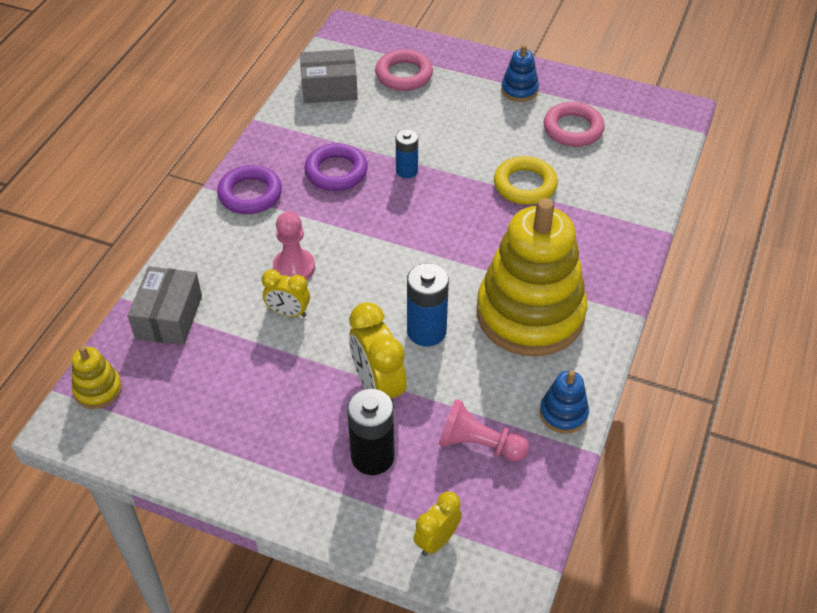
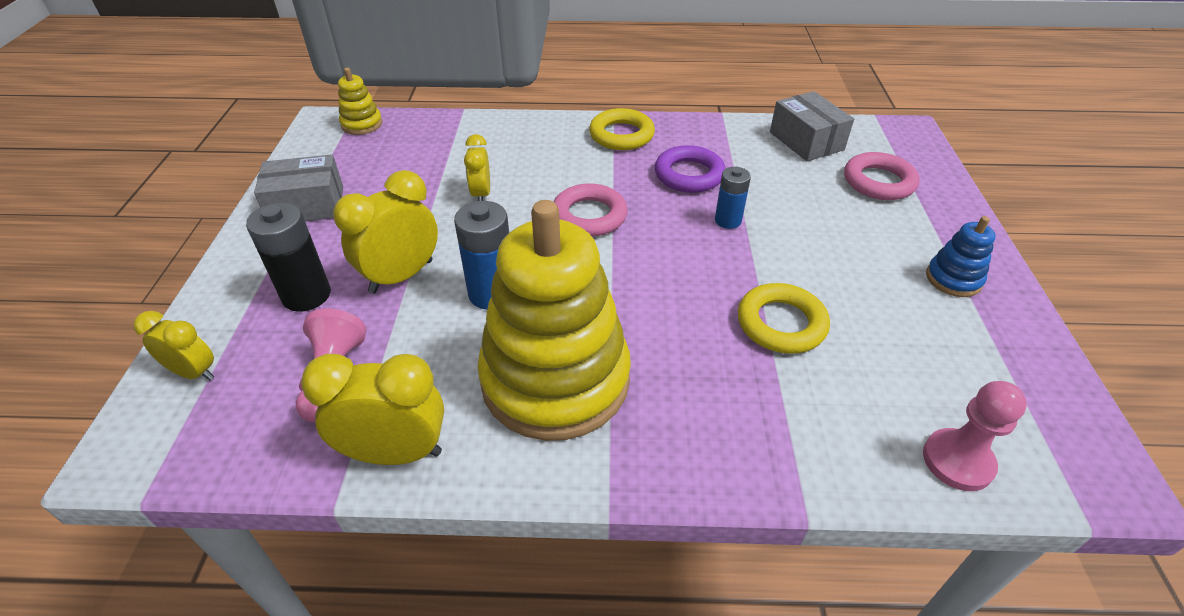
camera: 70 degrees right, 5 degrees down
(169, 317) = (450, 134): grey box -> grey box (307, 205)
(250, 194) = (621, 135): purple ring -> yellow ring
(294, 267) = (541, 183): pink pawn -> pink pawn (957, 461)
(563, 413) = (396, 452): blue stacking toy -> yellow clock
(573, 129) = (931, 349): pink ring -> pink ring (589, 216)

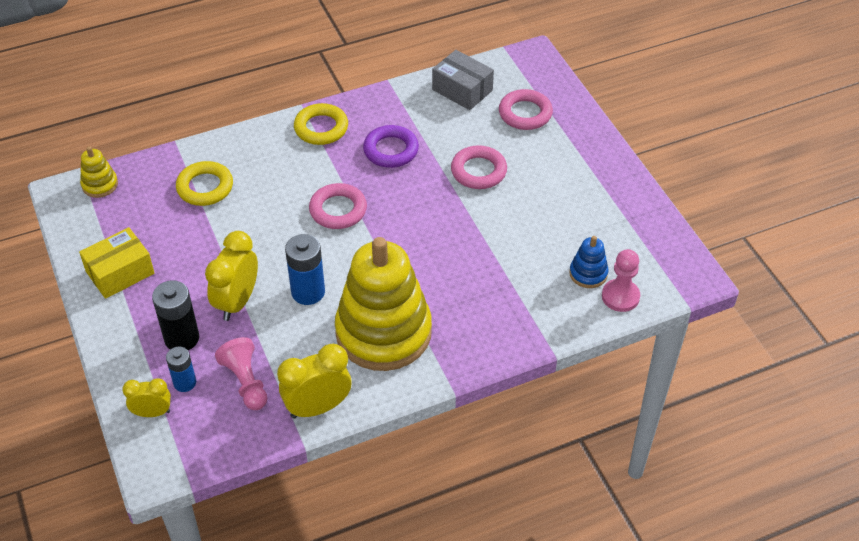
camera: 25 degrees left, 5 degrees up
(307, 205) = (120, 272): grey box -> yellow box
(481, 194) = (247, 218): yellow clock -> none
(728, 220) = (435, 181): blue battery -> blue battery (185, 383)
(781, 323) = (500, 248): yellow ring -> yellow ring (205, 187)
(790, 225) = (478, 171): none -> pink ring
(953, 279) = (592, 179): blue stacking toy -> blue stacking toy (588, 273)

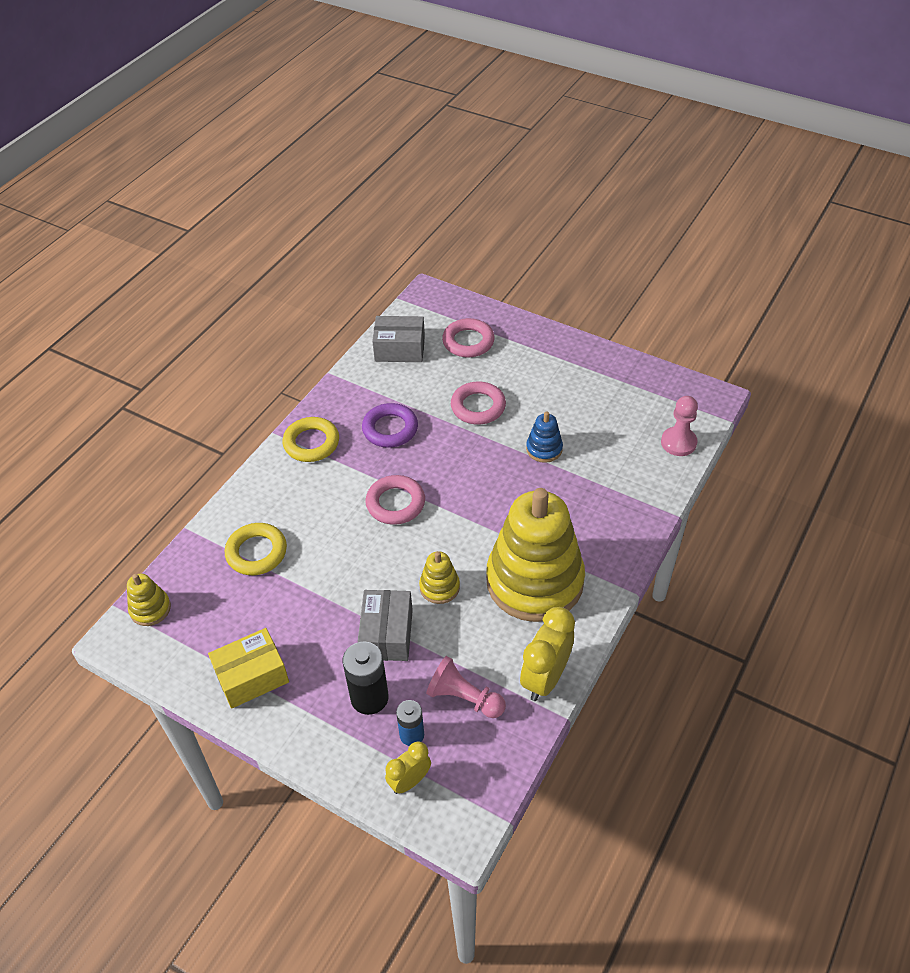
camera: 35 degrees left, 0 degrees up
(120, 272) = (252, 676): yellow box -> yellow box turned 45 degrees clockwise
(237, 302) = (387, 634): yellow clock -> grey box
(308, 292) = (439, 587): blue battery -> yellow stacking toy
(588, 273) = (639, 439): blue stacking toy -> blue stacking toy (544, 449)

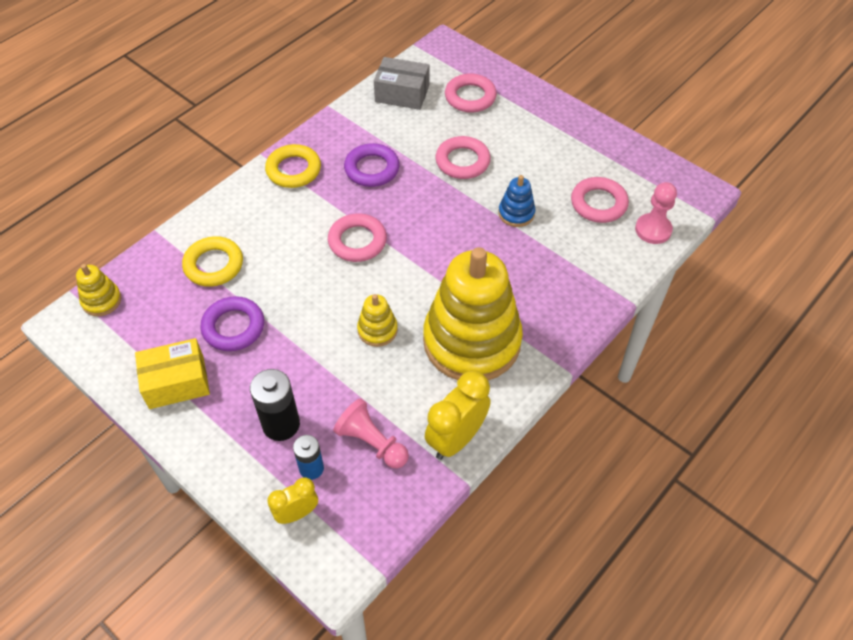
camera: 10 degrees right, 5 degrees up
(294, 611) = (233, 327): none -> purple ring
(387, 634) = (314, 366): grey box -> none
(620, 426) = (598, 203): none -> pink ring

